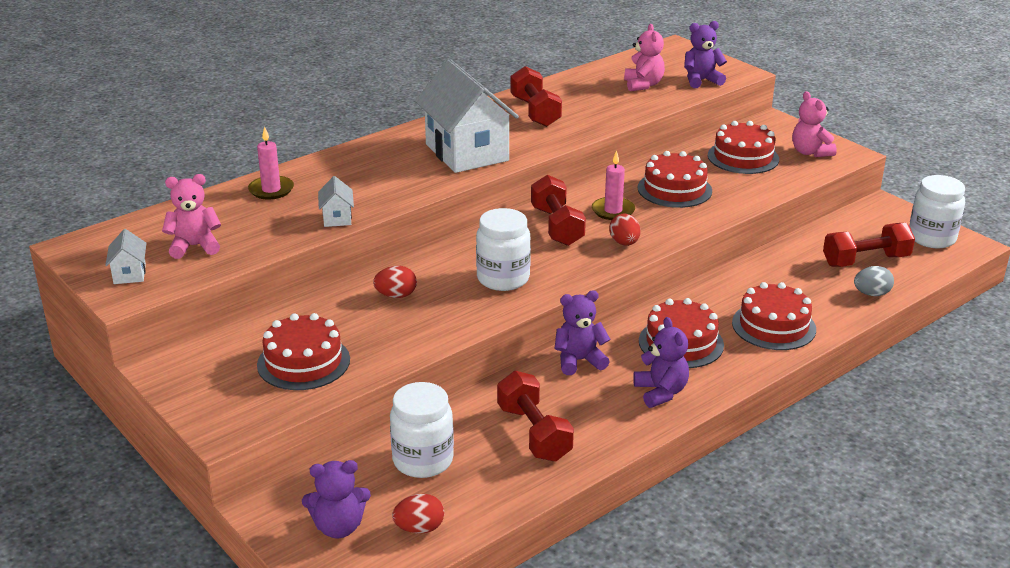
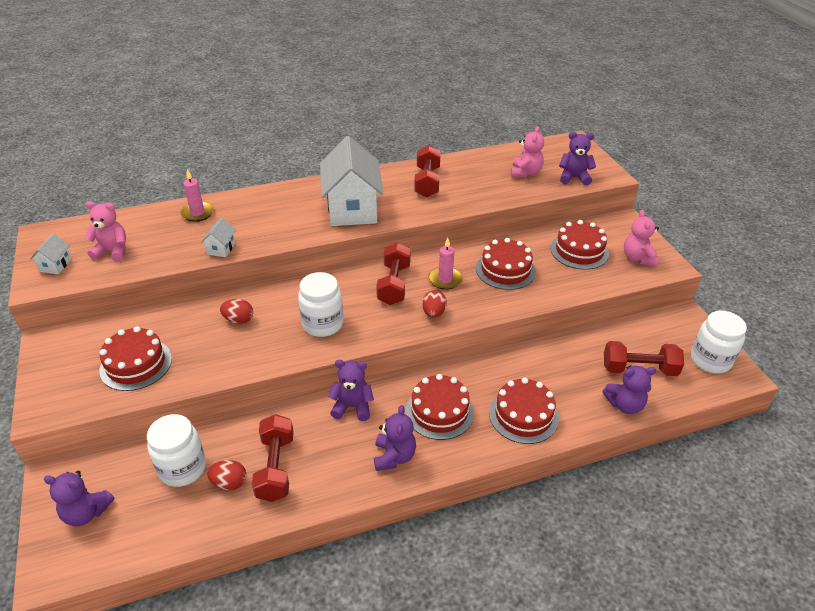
camera: 20 degrees right, 10 degrees up
(419, 528) = (137, 533): red egg -> red egg (229, 483)
(871, 294) = (625, 405): grey egg -> purple teddy bear

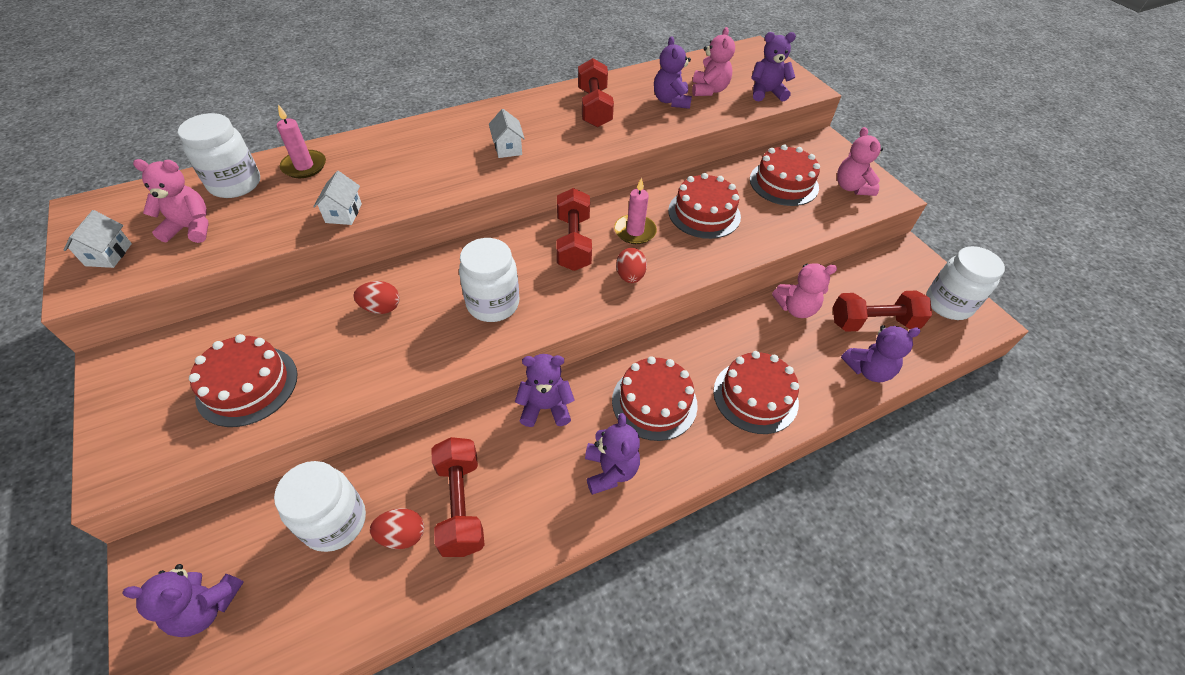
camera: 10 degrees left, 10 degrees up
(147, 223) = (235, 184): none -> white jar
(352, 209) = (508, 148): white house -> white house, size x0.41
(491, 180) = (671, 101): none -> purple teddy bear
(574, 352) = (796, 308): none -> pink teddy bear

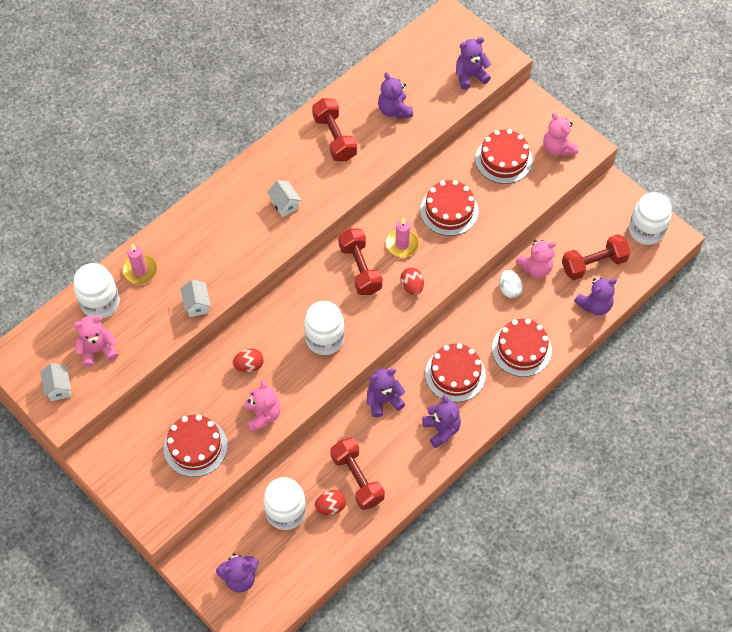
camera: 15 degrees left, 10 degrees up
(709, 90) = (422, 87): pink teddy bear -> pink teddy bear (263, 415)
(756, 322) = (509, 289): none -> white egg

